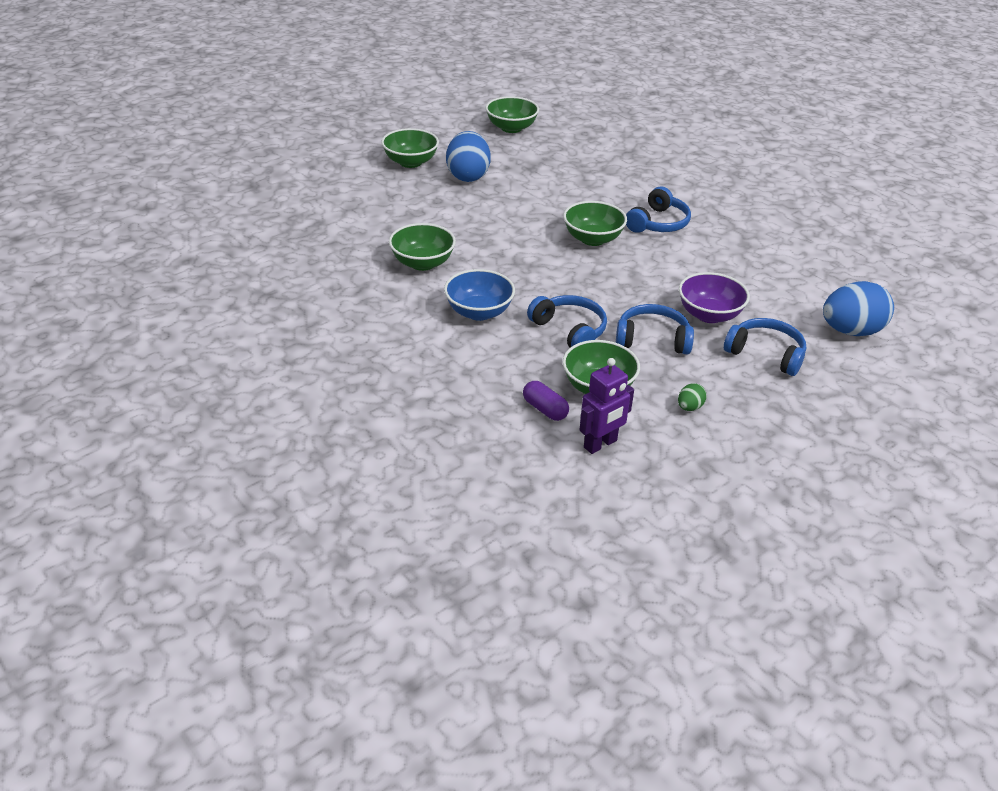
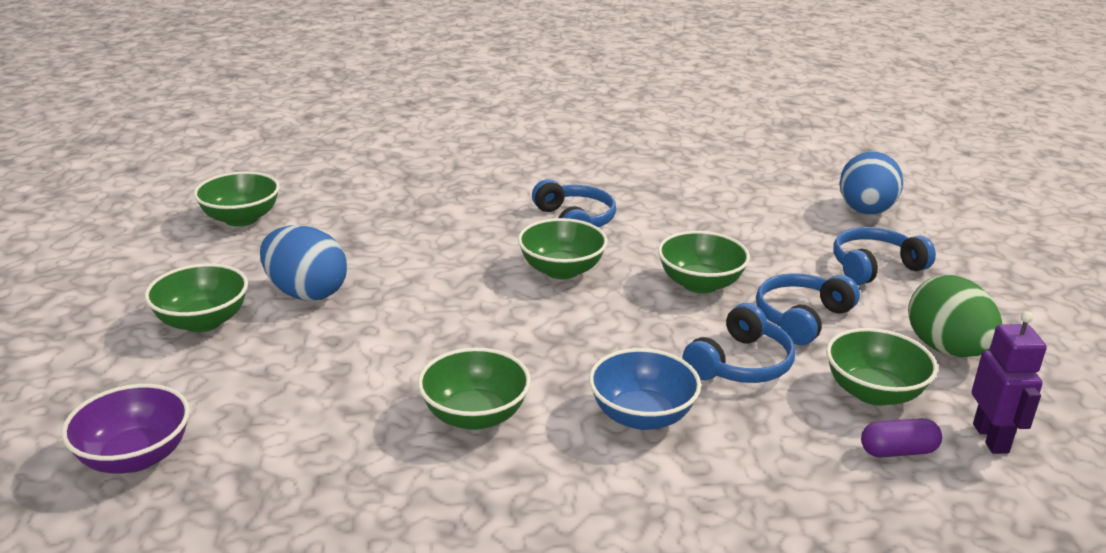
camera: 55 degrees left, 10 degrees down
(569, 330) = (740, 364): blue headphones -> blue headphones turned 135 degrees clockwise
(643, 291) = (700, 284): none -> green bowl
(689, 407) = (946, 349): green egg -> green egg, size x2.30
(709, 315) = (780, 267): purple bowl -> purple bowl (135, 457)

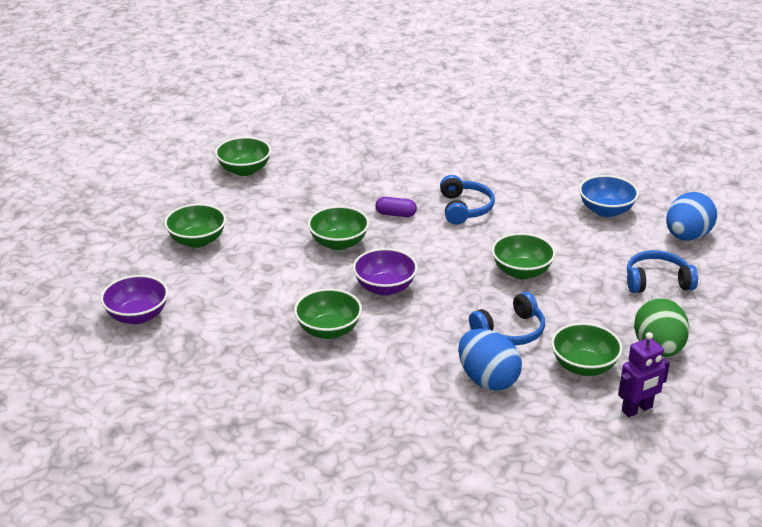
camera: 20 degrees right, 5 degrees up
(306, 293) = (264, 232): blue egg -> blue egg (487, 380)
(526, 337) = (385, 287): none -> purple bowl
(561, 270) = (433, 245): green bowl -> green bowl (339, 243)
(642, 416) = (426, 350): blue bowl -> blue bowl (606, 210)
(801, 318) = (574, 308): blue headphones -> none
(898, 451) = (570, 404): purple capsule -> purple capsule (396, 214)
(991, 438) = (637, 409): purple robot -> purple robot turned 45 degrees clockwise

